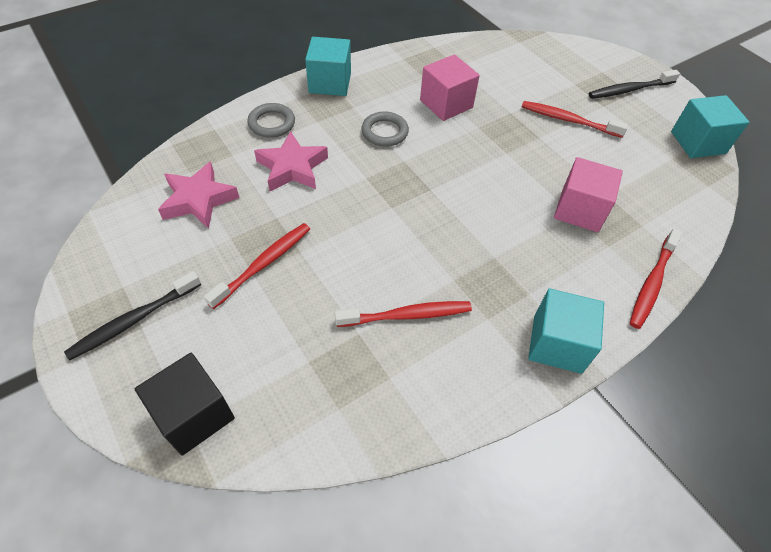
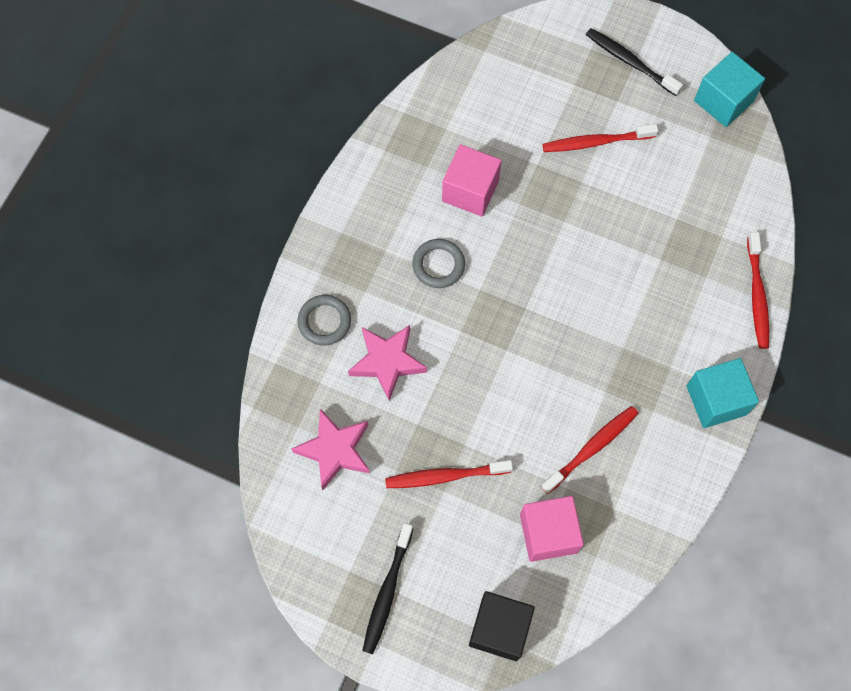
camera: 30 degrees left, 15 degrees up
(264, 264) = (445, 476): red toothbrush -> red toothbrush turned 105 degrees counterclockwise
(330, 83) = (338, 232): turquoise cube -> none
(580, 210) = (663, 251): pink cube -> pink cube (548, 533)
(629, 90) = (630, 62): black toothbrush -> black toothbrush turned 90 degrees clockwise

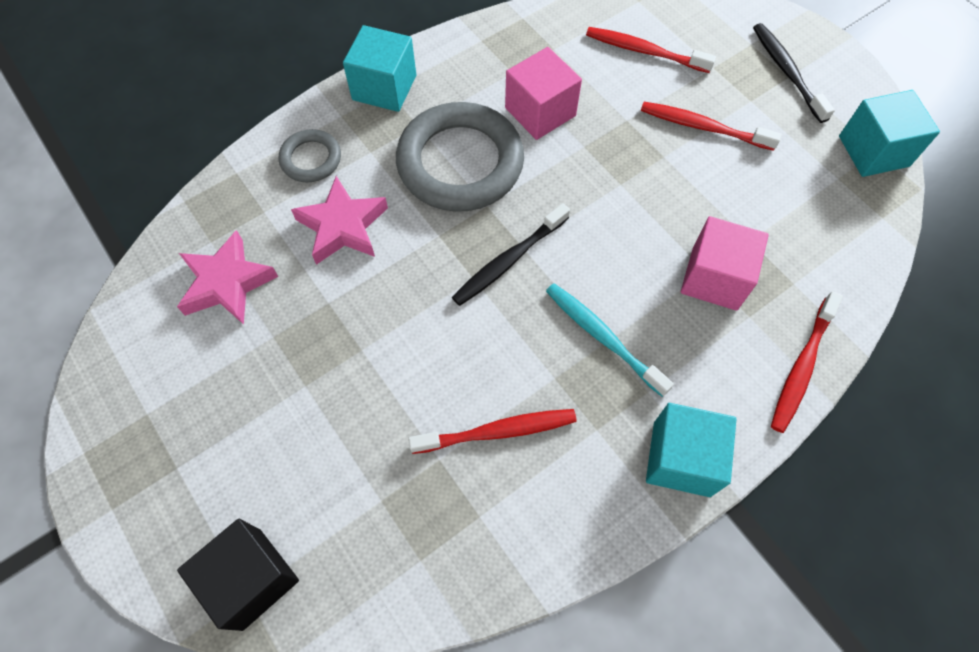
camera: 30 degrees right, 5 degrees down
(338, 231) = (384, 87): none -> turquoise cube
(387, 592) = (165, 459): black toothbrush -> black toothbrush (509, 260)
(438, 265) = (460, 163): grey ring -> grey ring, size x2.04
(445, 476) = (317, 371): red toothbrush -> red toothbrush (644, 51)
(548, 533) = (384, 499): pink cube -> pink cube (714, 278)
(620, 345) = (602, 337): none -> turquoise toothbrush

